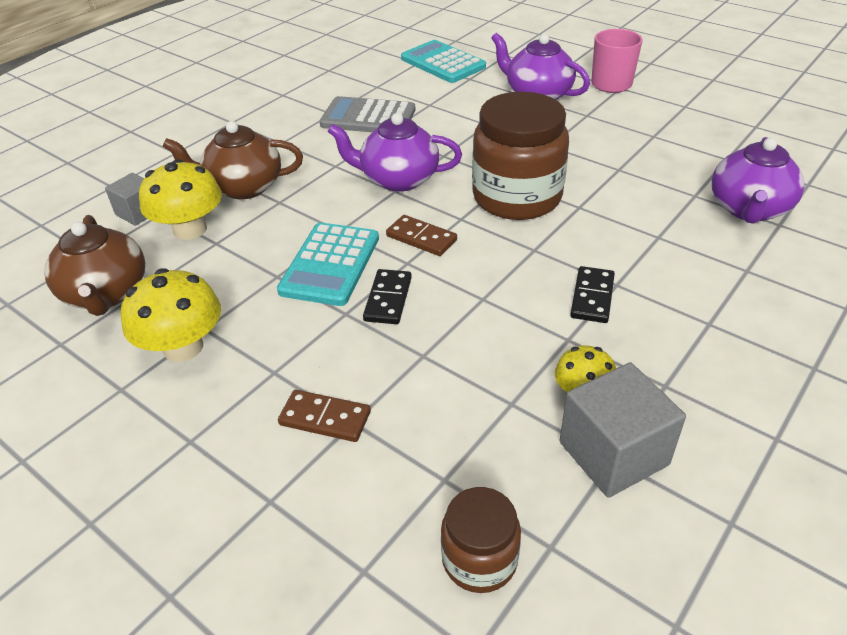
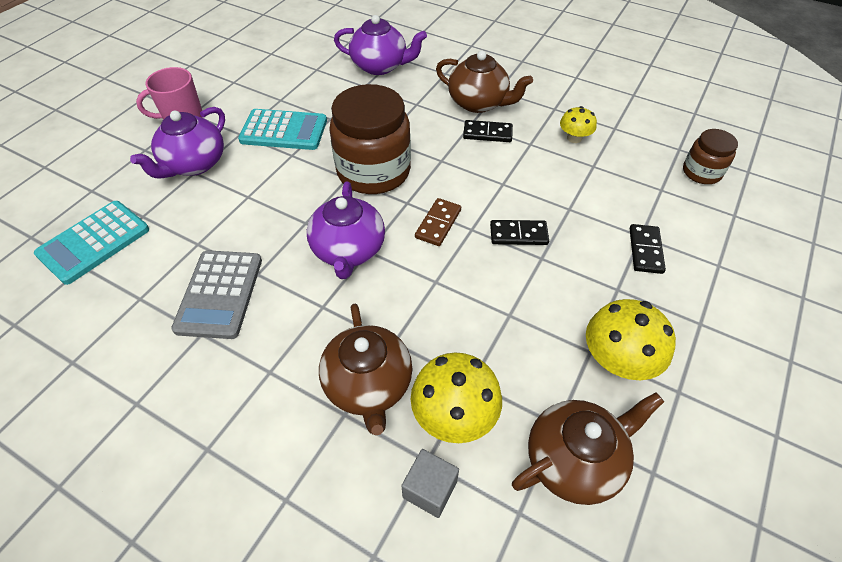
camera: 100 degrees left, 10 degrees up
(325, 418) = (645, 250): brown domino -> black domino
(330, 264) = (486, 279): turquoise calculator -> turquoise calculator (284, 131)
(613, 453) = (611, 128): grey cube -> none
(668, 297) = (479, 103): none -> brown teapot

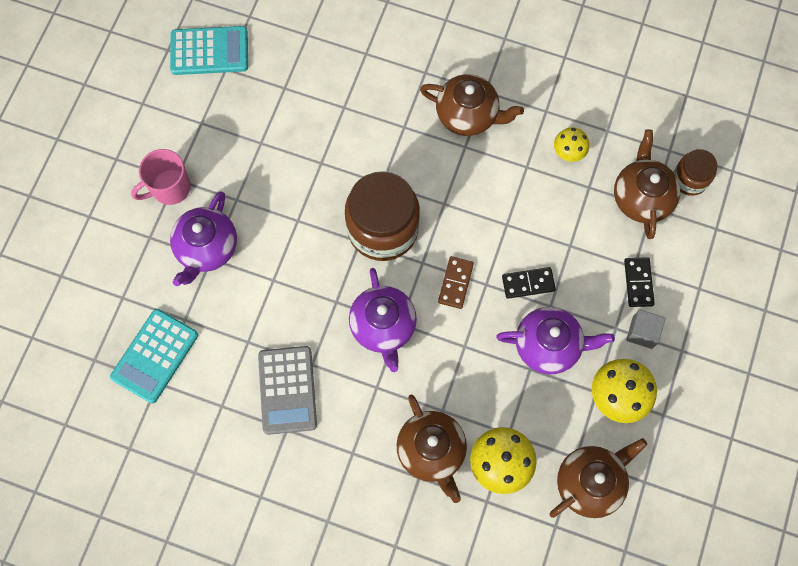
camera: 10 degrees left, 20 degrees up
(284, 131) = (279, 188): turquoise calculator -> turquoise calculator (209, 51)
(380, 66) = (353, 72): purple teapot -> purple teapot (548, 345)
(430, 489) = (492, 521): grey cube -> grey cube (642, 332)
(487, 133) = (483, 159): black domino -> none
(649, 180) = (641, 197): none -> brown teapot

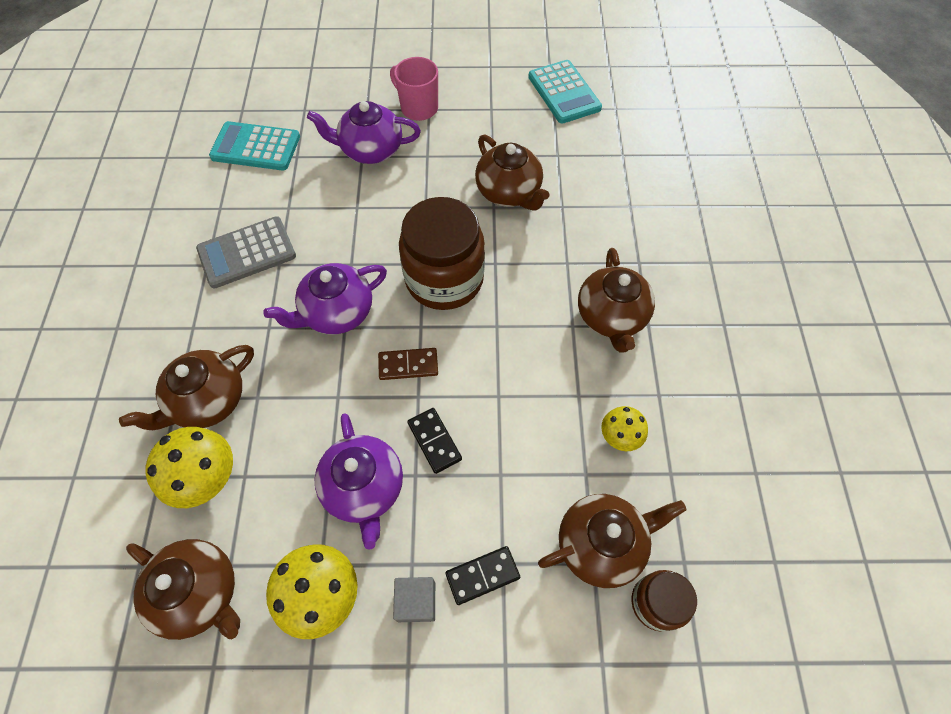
camera: 70 degrees right, 10 degrees down
(310, 144) = (509, 192): none -> brown teapot

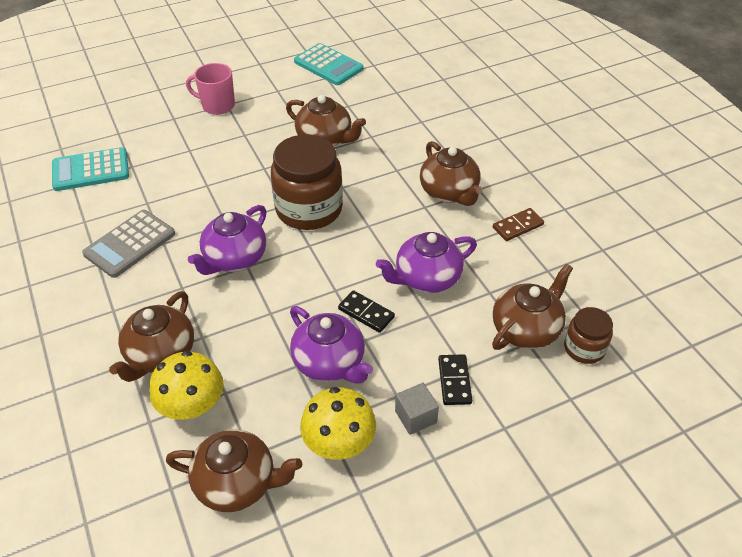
camera: 25 degrees left, 15 degrees down
(370, 150) = (194, 144): purple teapot -> purple teapot (426, 278)
(408, 365) = (315, 273): brown domino -> brown domino (517, 226)
(482, 575) = (454, 381): black domino -> black domino turned 45 degrees counterclockwise
(620, 436) = (499, 261): yellow mushroom -> none

